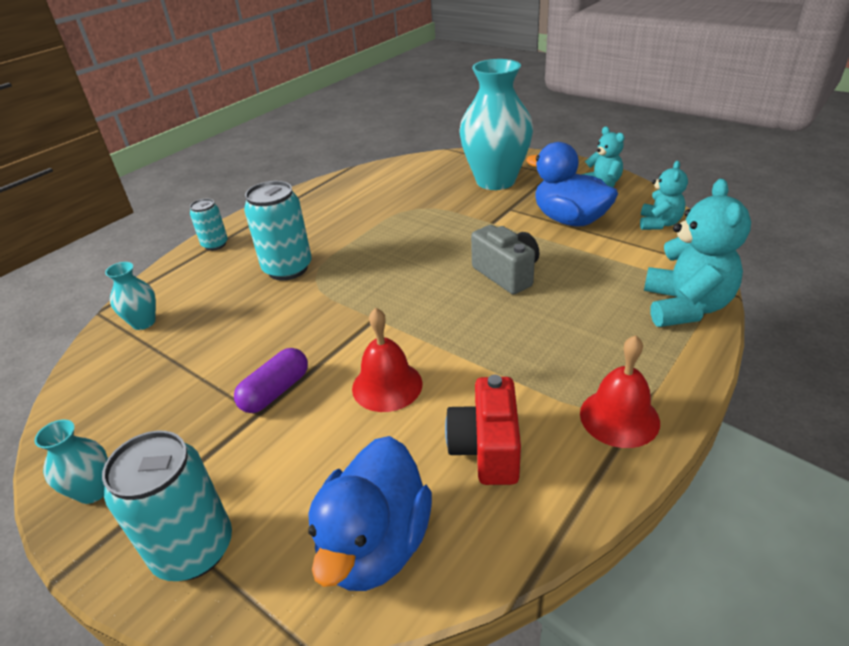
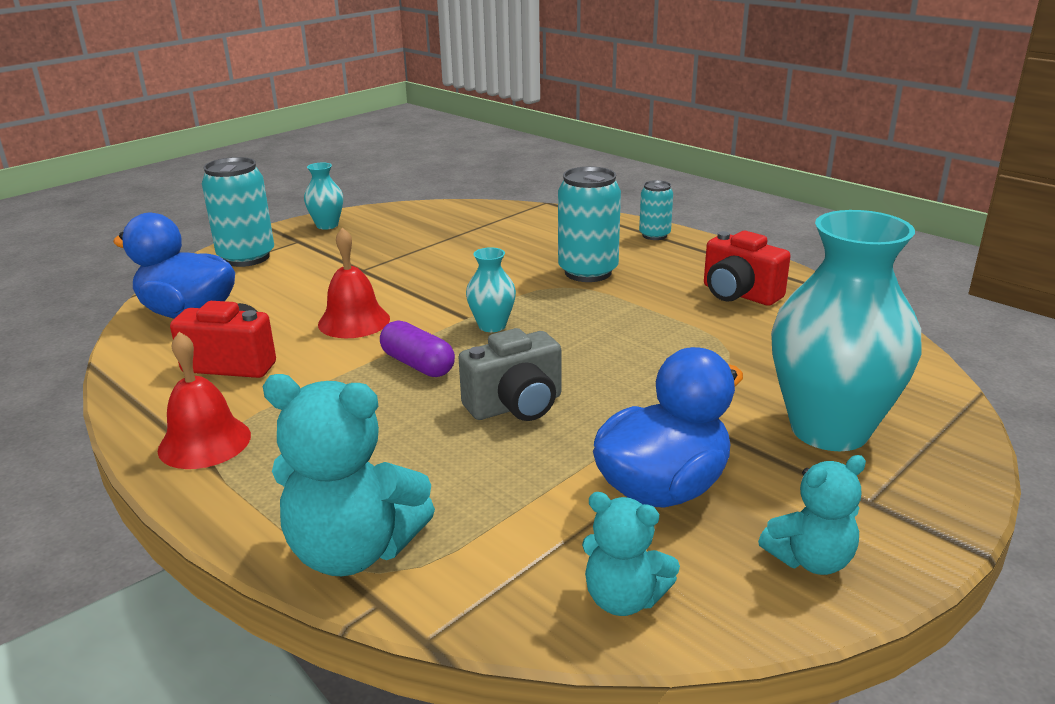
camera: 95 degrees right, 10 degrees down
(143, 322) = (520, 219): turquoise vase -> turquoise vase (492, 326)
(275, 391) = (384, 274): purple capsule -> purple capsule (418, 364)
(334, 207) = (739, 294): none -> red camera

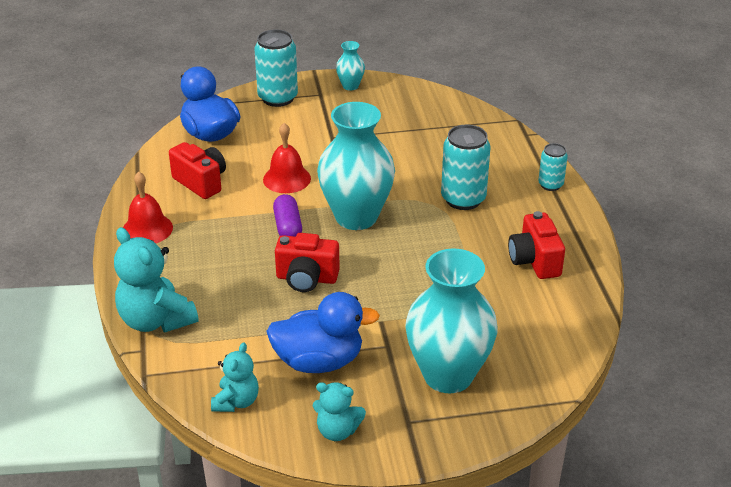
camera: 35 degrees right, 10 degrees up
(492, 326) = (356, 217): turquoise vase -> turquoise vase, size x2.24
(516, 406) = (306, 279): grey camera -> red camera
(623, 599) = (236, 401): turquoise teddy bear -> turquoise teddy bear turned 135 degrees counterclockwise

